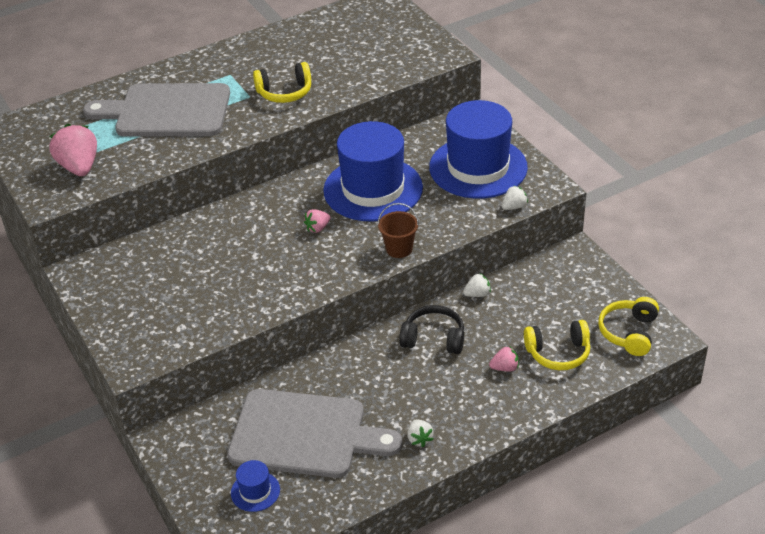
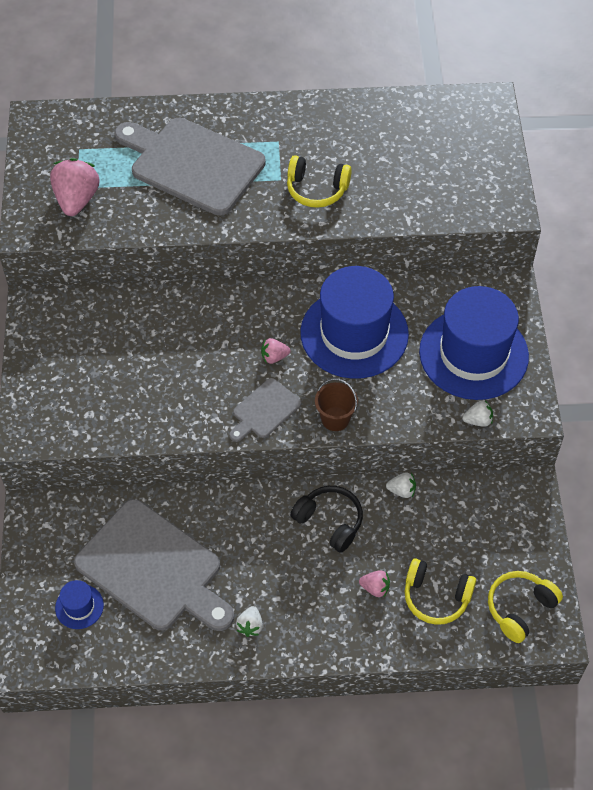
camera: 25 degrees right, 15 degrees up
(335, 266) = (264, 410): none -> grey cutting board

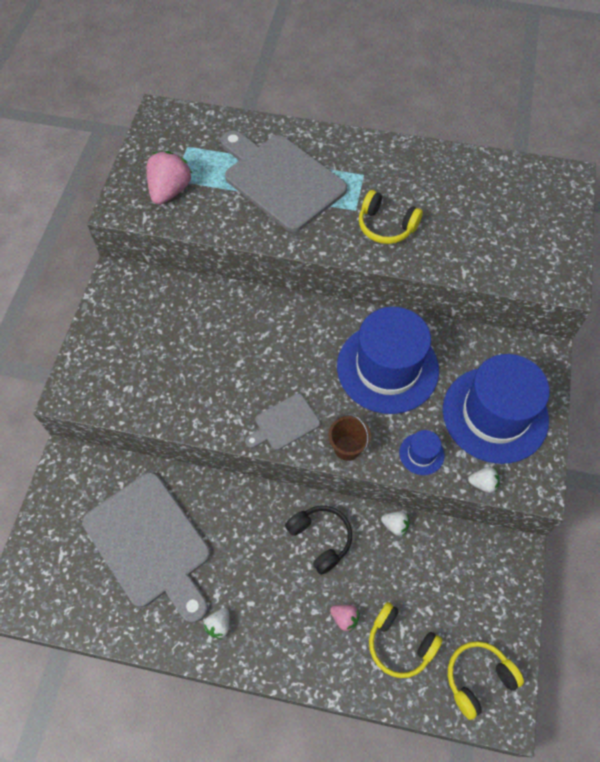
camera: 15 degrees right, 5 degrees up
(79, 606) = (74, 563): blue hat -> blue hat (421, 454)
(274, 357) = (308, 373): pink strawberry -> none

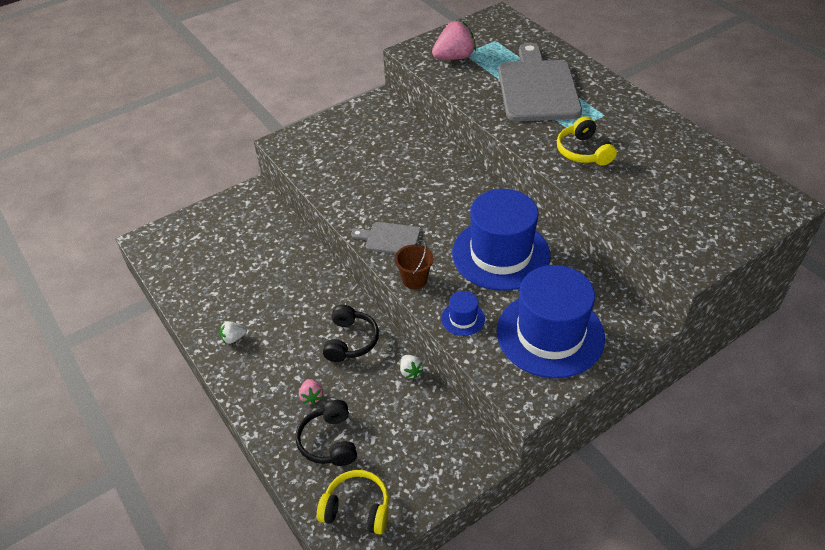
camera: 45 degrees right, 15 degrees down
(150, 543) = (247, 266): grey cutting board -> none
(400, 643) = (329, 441): yellow headphones -> black headphones
(483, 483) = (487, 367): white strawberry -> none

